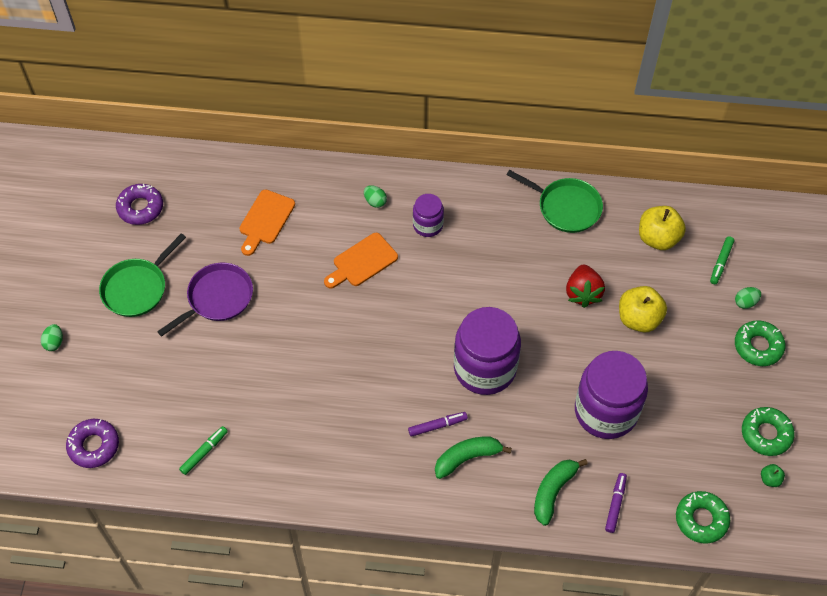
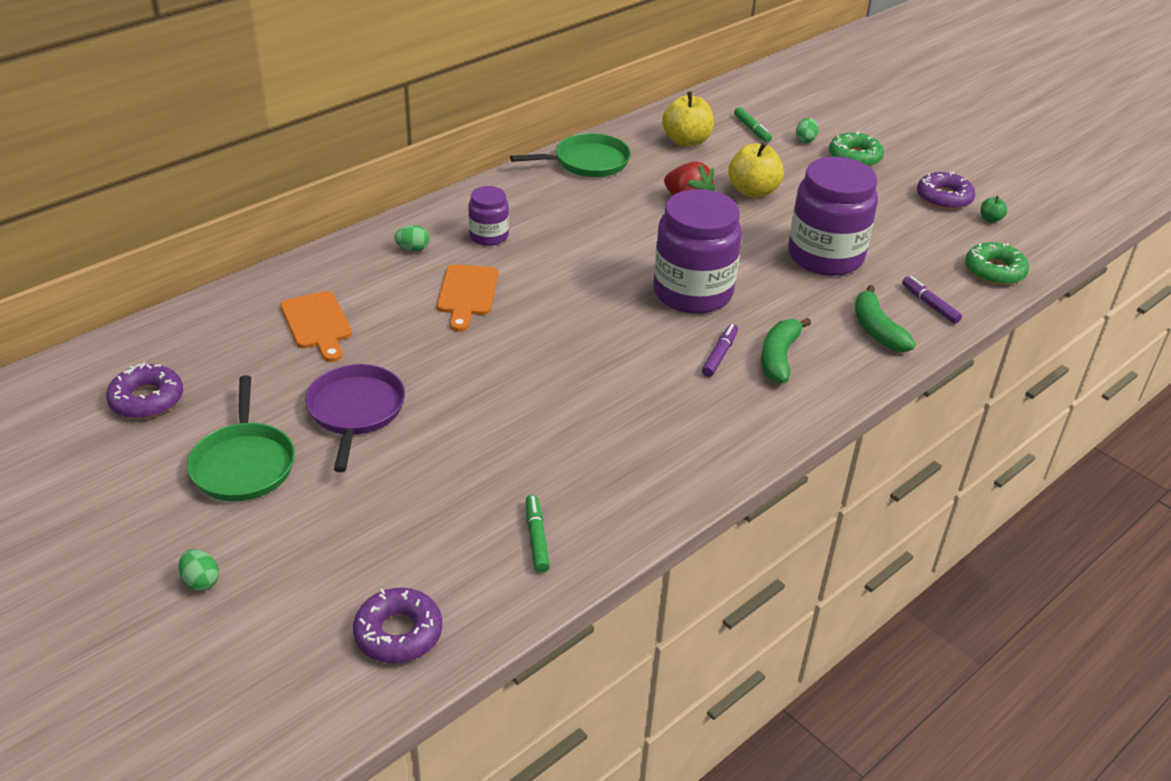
camera: 50 degrees left, 20 degrees down
(766, 434) = (944, 198): green donut -> purple donut

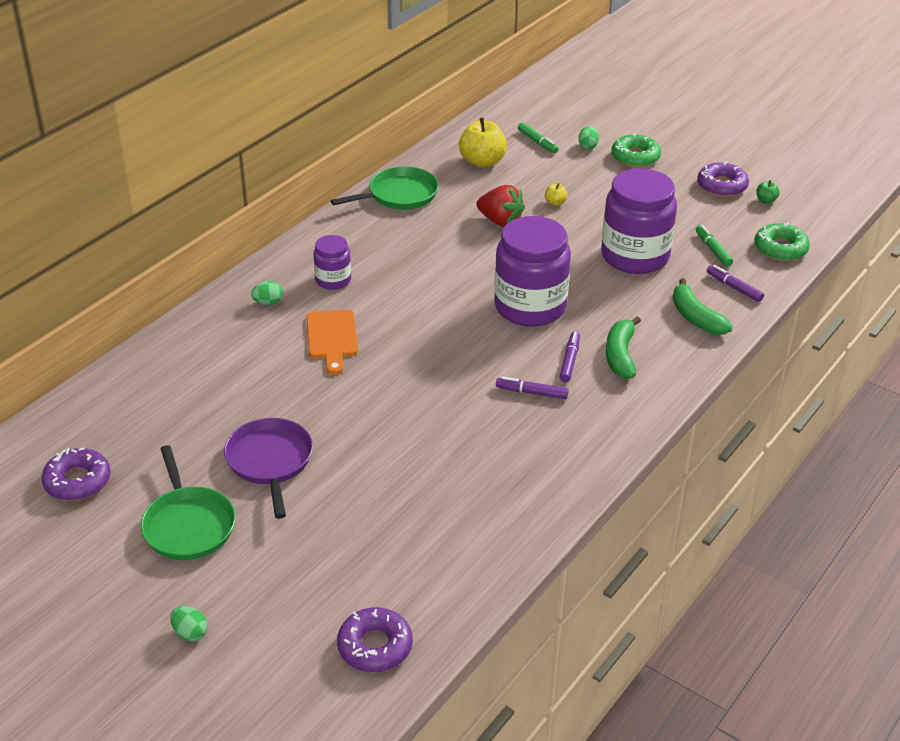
camera: 10 degrees left, 0 degrees up
(317, 324) = (206, 386): orange cutting board -> none
(536, 538) = (464, 546): green marker -> green marker (713, 250)
(666, 382) = (531, 392): none -> purple marker
(753, 191) = (555, 203): yellow apple -> yellow apple, size x0.46

